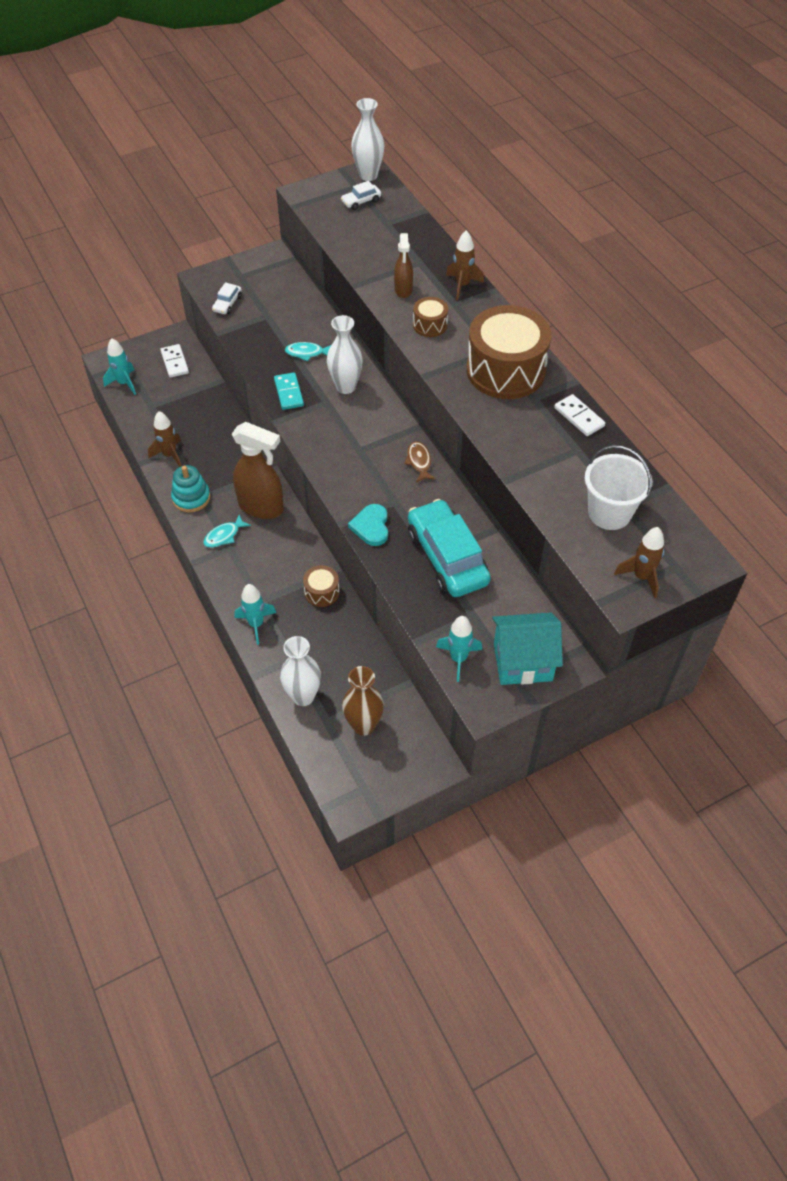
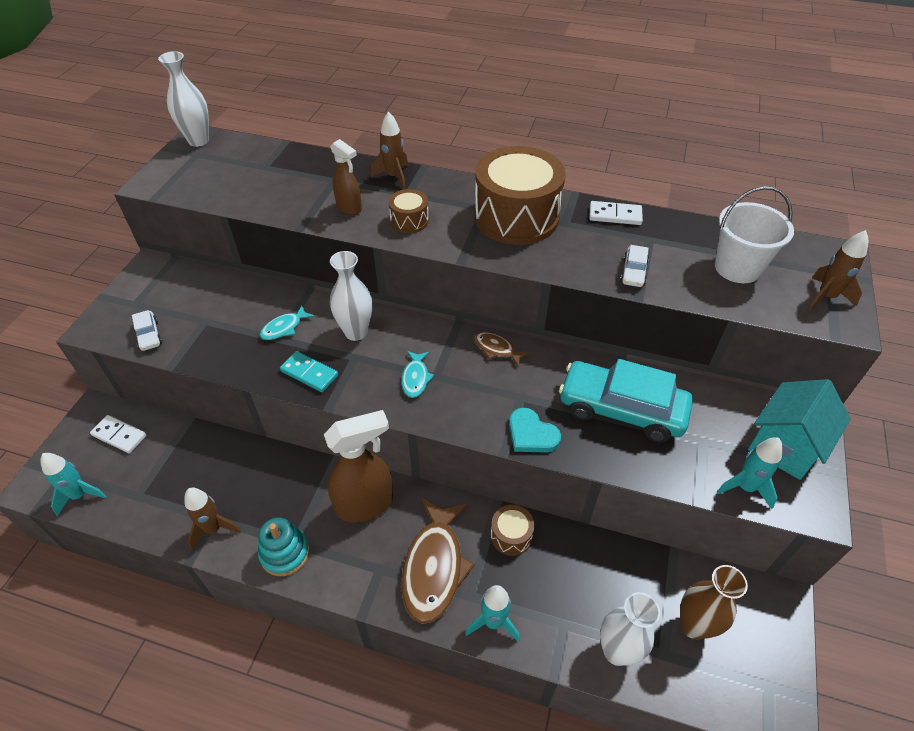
camera: 45 degrees left, 5 degrees down
(224, 536) = (361, 562): turquoise fish -> turquoise fish (415, 378)
(259, 571) = (434, 567): none -> brown fish
(361, 201) = (218, 162): white car -> white car (633, 272)

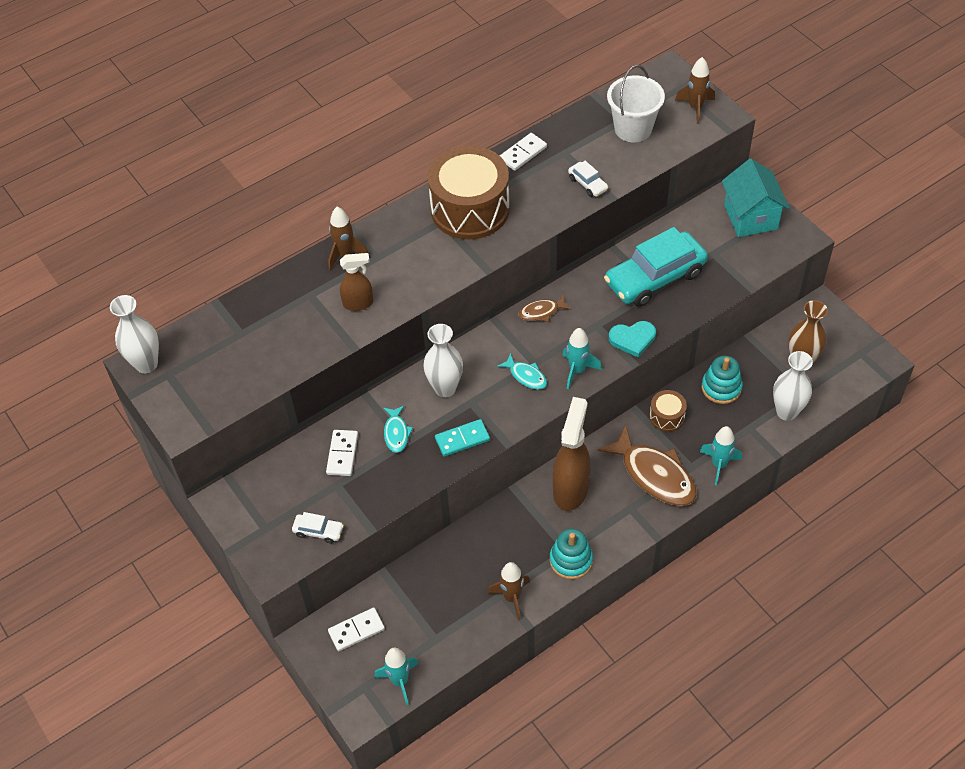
camera: 50 degrees left, 5 degrees up
(238, 308) = (342, 454): none -> white domino
(409, 221) = (412, 274): brown drum -> none
(588, 564) = (721, 387): none -> turquoise stacking toy
(745, 487) = (761, 259): turquoise rocket -> turquoise rocket (577, 371)

